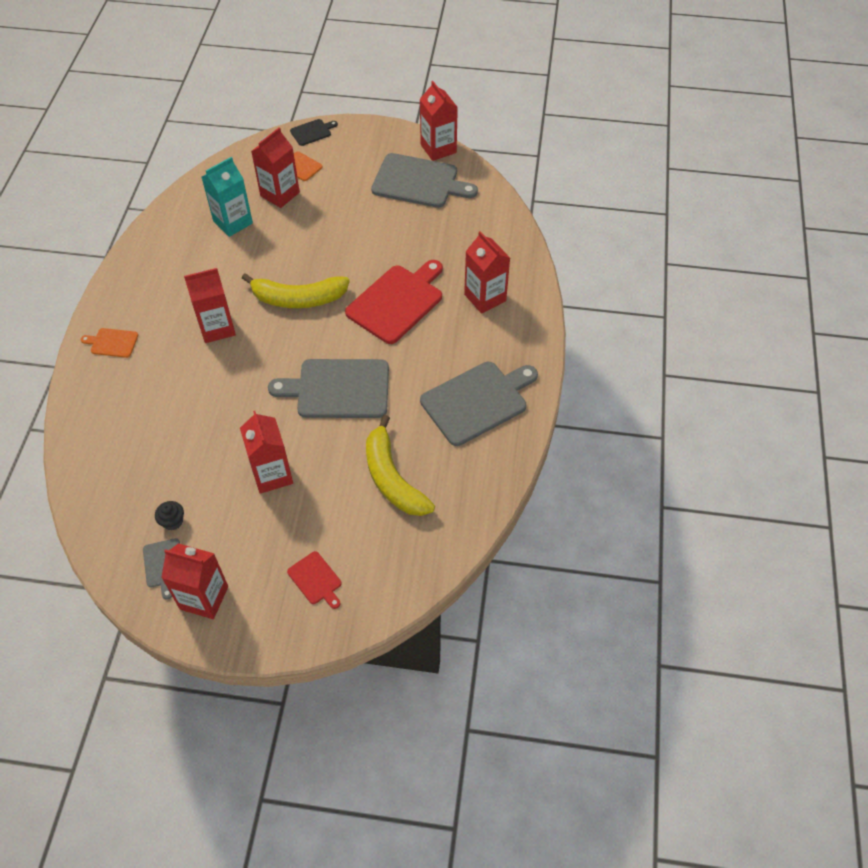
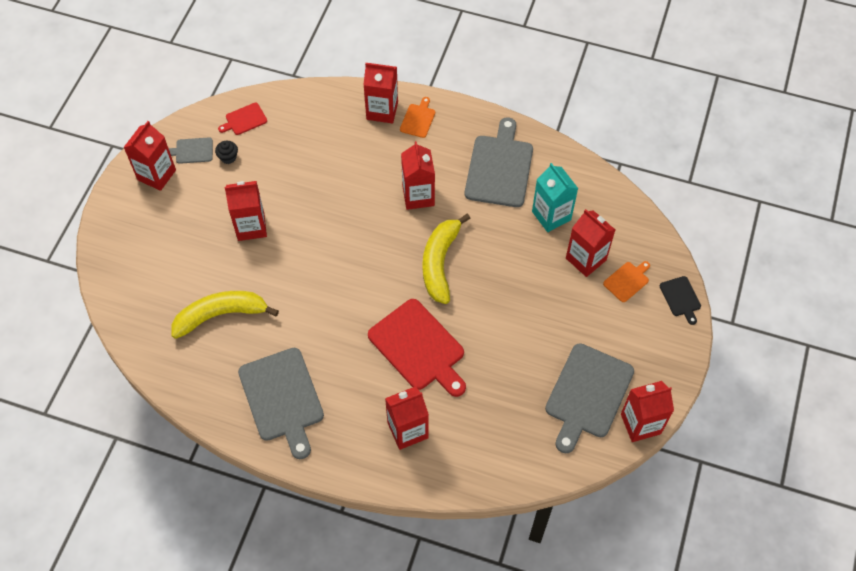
camera: 100 degrees right, 5 degrees up
(99, 378) = (382, 111): none -> red carton
(316, 579) = (146, 249): red cutting board -> red cutting board (244, 120)
(338, 389) = (326, 284): grey cutting board -> grey cutting board (499, 168)

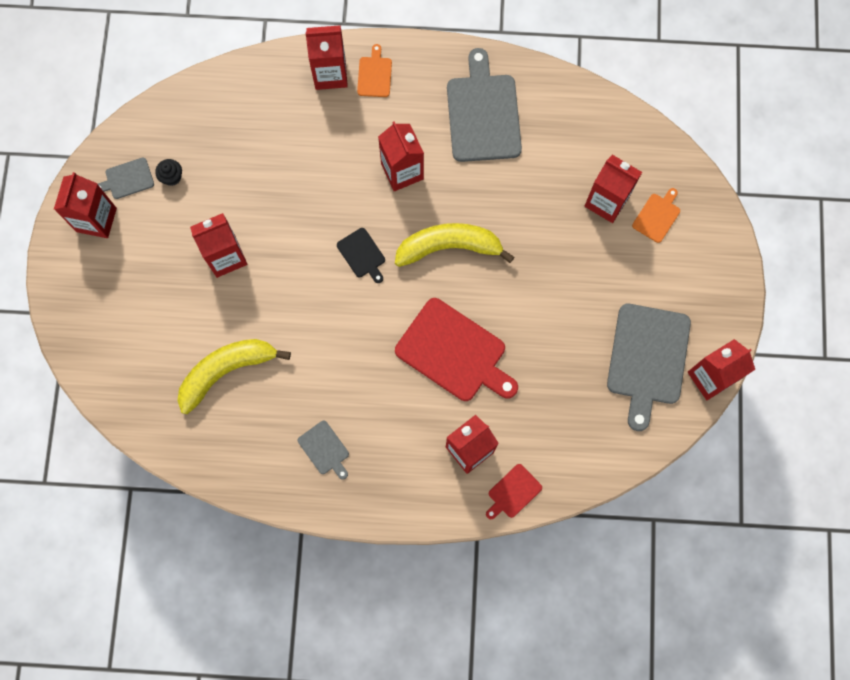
camera: 15 degrees left, 15 degrees up
(244, 120) = (175, 124): red cutting board -> red cutting board (513, 492)
(282, 398) = (325, 449): grey cutting board -> grey cutting board, size x0.48
(440, 263) = (449, 247): yellow banana -> yellow banana turned 90 degrees clockwise
(551, 215) = (555, 158): turquoise carton -> none
(681, 298) = (719, 222): black cutting board -> black cutting board (362, 254)

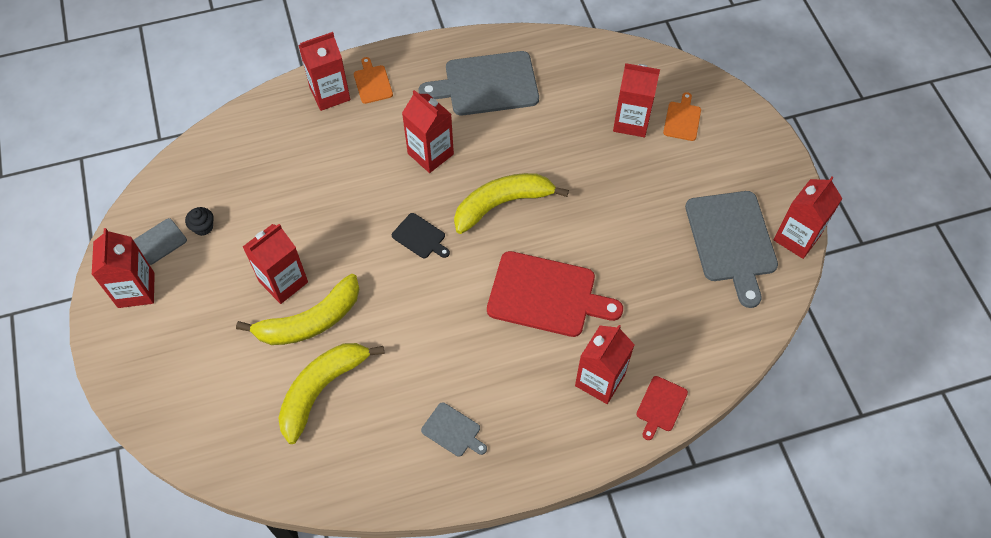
camera: 20 degrees left, 15 degrees down
(237, 303) = (310, 321): none -> yellow banana
(483, 113) = (486, 84): grey cutting board -> grey cutting board turned 75 degrees counterclockwise

